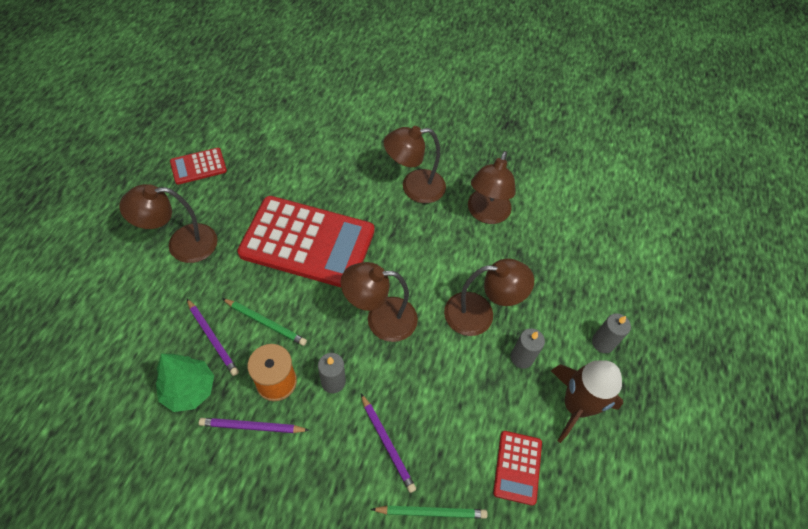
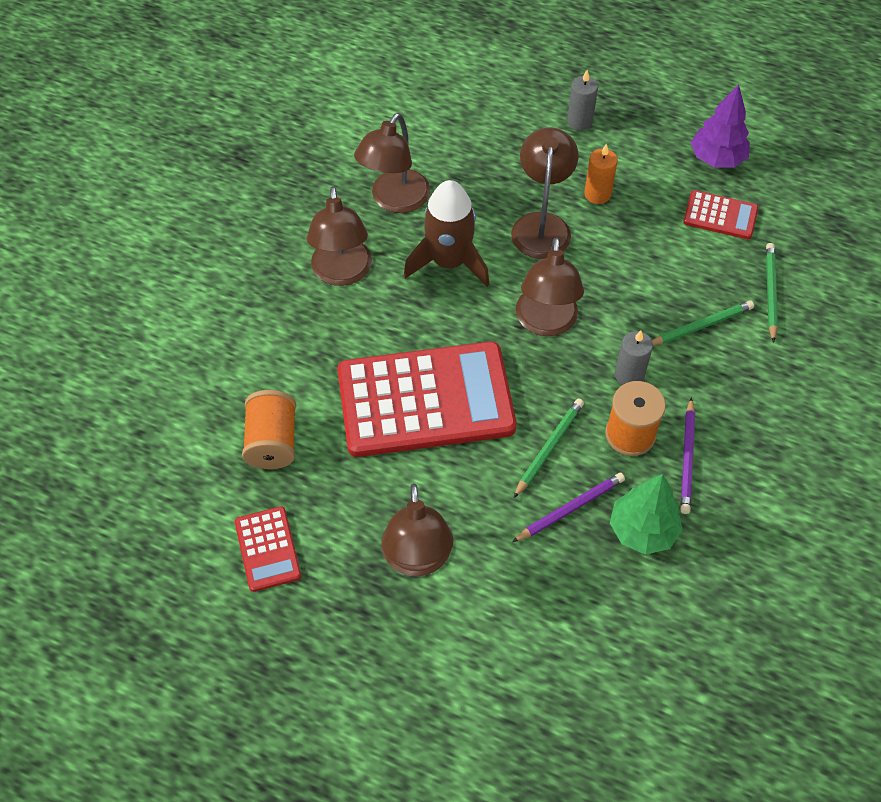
camera: 80 degrees left, 0 degrees up
(275, 162) = (272, 442): none -> orange spool
(307, 242) = (425, 400): red calculator -> red calculator turned 60 degrees clockwise
(387, 443) = (701, 326): purple pencil -> green pencil
(486, 214) = (395, 200): brown lamp -> brown lamp turned 90 degrees clockwise
(521, 357) = (597, 194): grey candle -> orange candle
(576, 406) = (652, 157): brown rocket -> brown rocket (449, 262)
(589, 467) = (717, 159): none -> purple tree

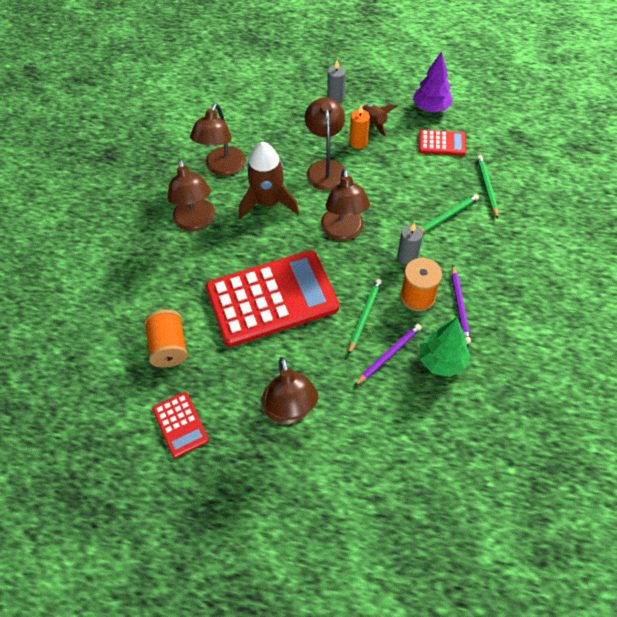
camera: 10 degrees left, 0 degrees up
(625, 169) = (373, 124): none -> brown rocket

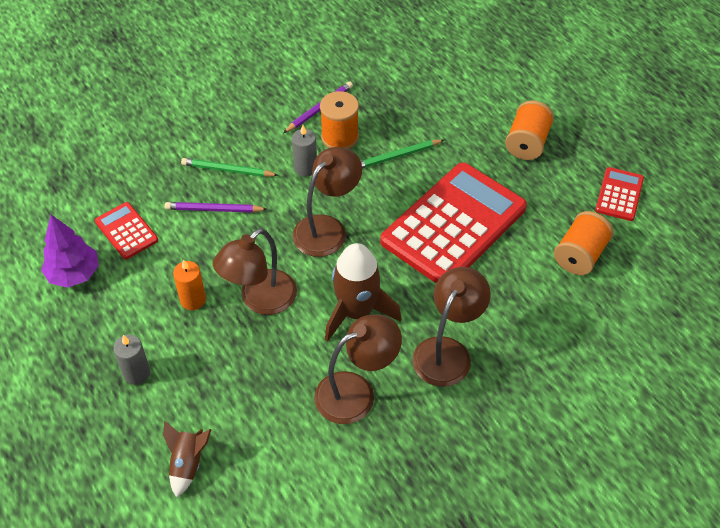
camera: 135 degrees left, 5 degrees down
(272, 298) = (454, 225): red calculator -> red calculator turned 105 degrees clockwise
(290, 411) = (527, 143): brown lamp -> orange spool
(373, 124) = (150, 307): brown rocket -> brown rocket (188, 464)
(388, 355) = (413, 121): purple pencil -> purple pencil (214, 209)
(441, 360) = (382, 91): green tree -> none
(487, 187) = (159, 164): green pencil -> none

